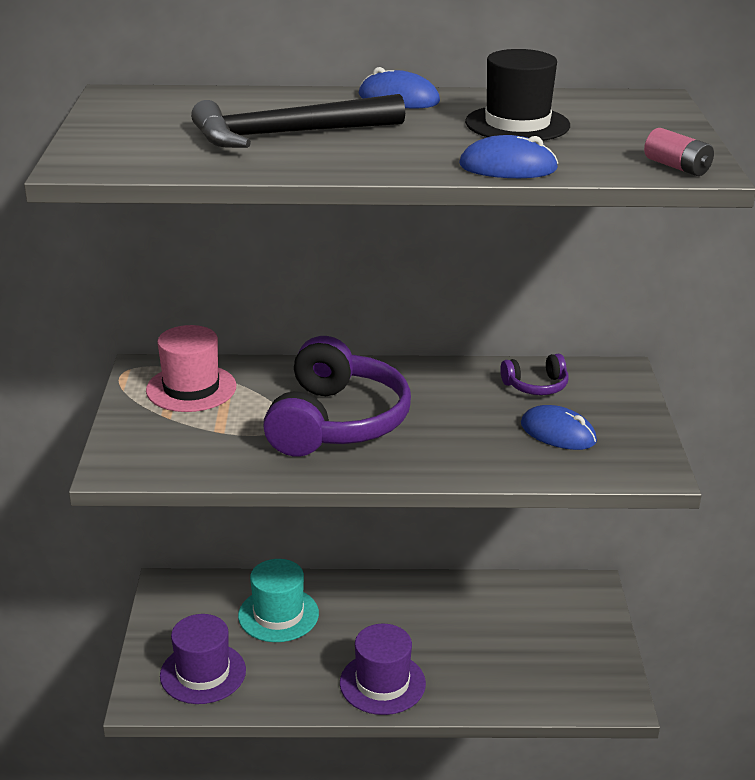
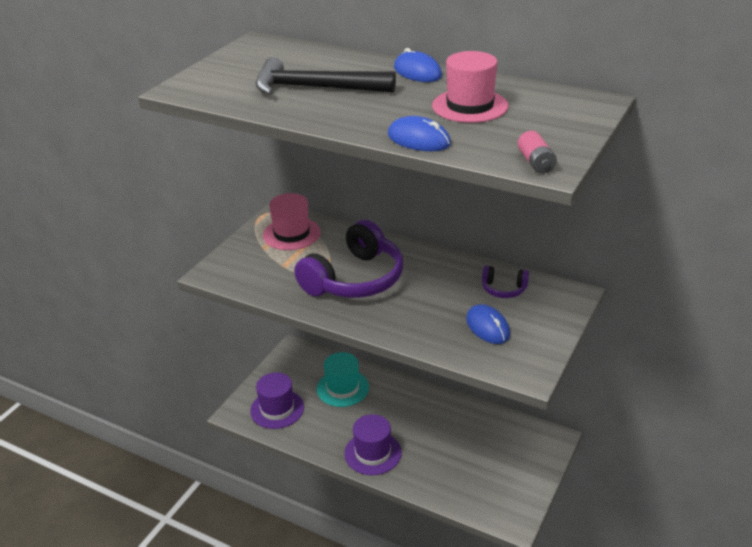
camera: 30 degrees right, 5 degrees up
(517, 124) = (470, 106): black hat -> pink hat

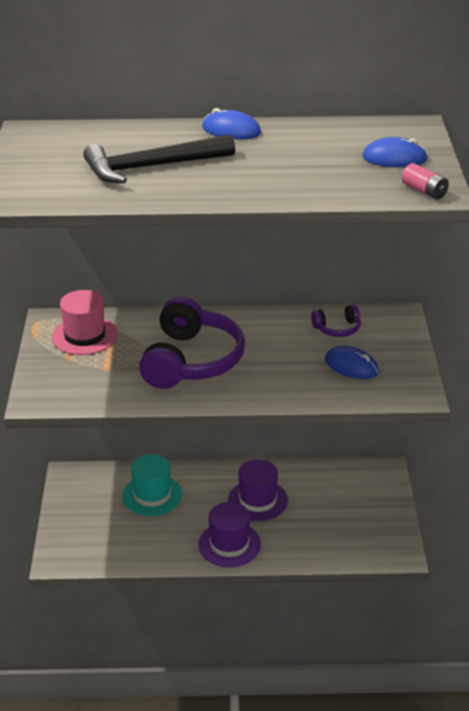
camera: 30 degrees left, 0 degrees up
(277, 409) = (98, 539): purple hat -> purple hat (257, 500)
(419, 139) = (306, 194): blue mouse -> blue mouse (394, 158)
(470, 106) = (315, 153): pink hat -> none

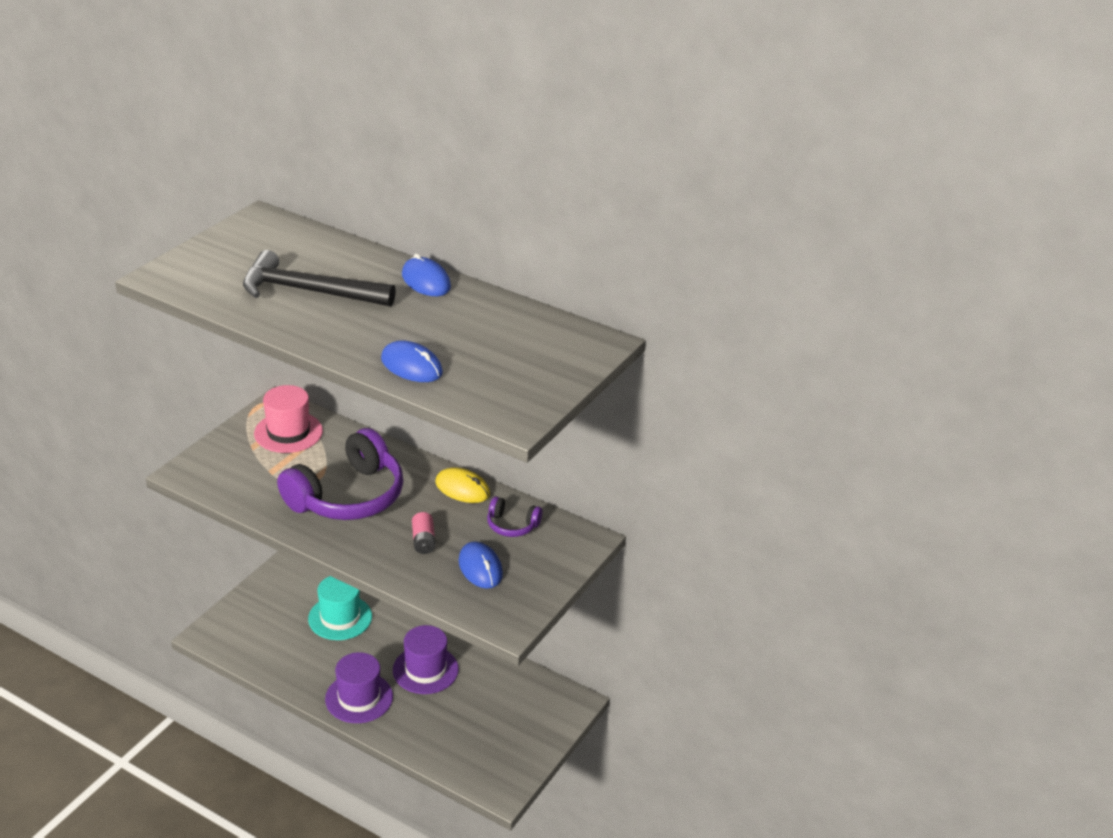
camera: 30 degrees right, 0 degrees up
(271, 319) = (462, 488): none -> yellow mouse
(394, 158) = (529, 367): blue mouse -> blue mouse (411, 366)
(424, 191) = (505, 412): pink battery -> pink battery (423, 541)

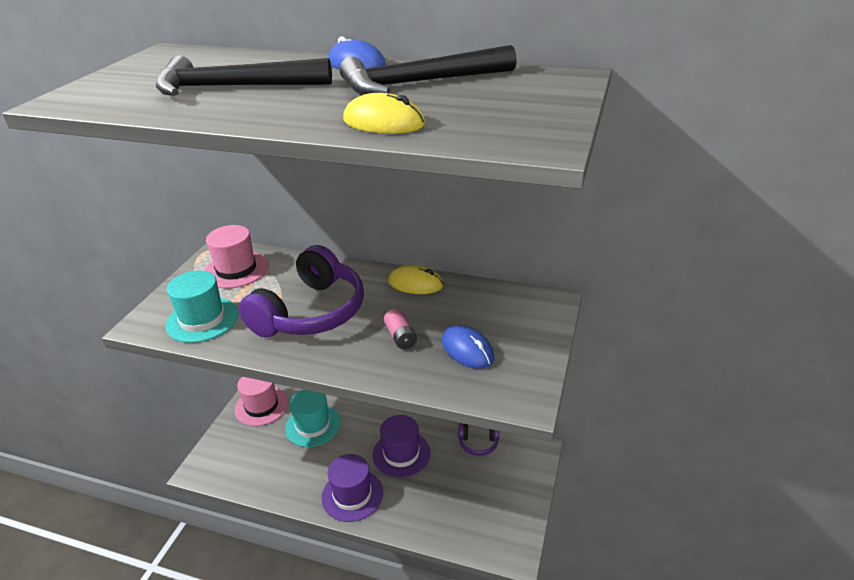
camera: 10 degrees left, 0 degrees up
(242, 480) = (202, 319): none -> turquoise hat
(290, 583) = (261, 406): none -> pink hat
(411, 366) = (383, 122): blue mouse -> yellow mouse
(466, 322) = (419, 83): none -> black hammer
(512, 525) = (476, 305): purple headphones -> purple headphones (478, 443)

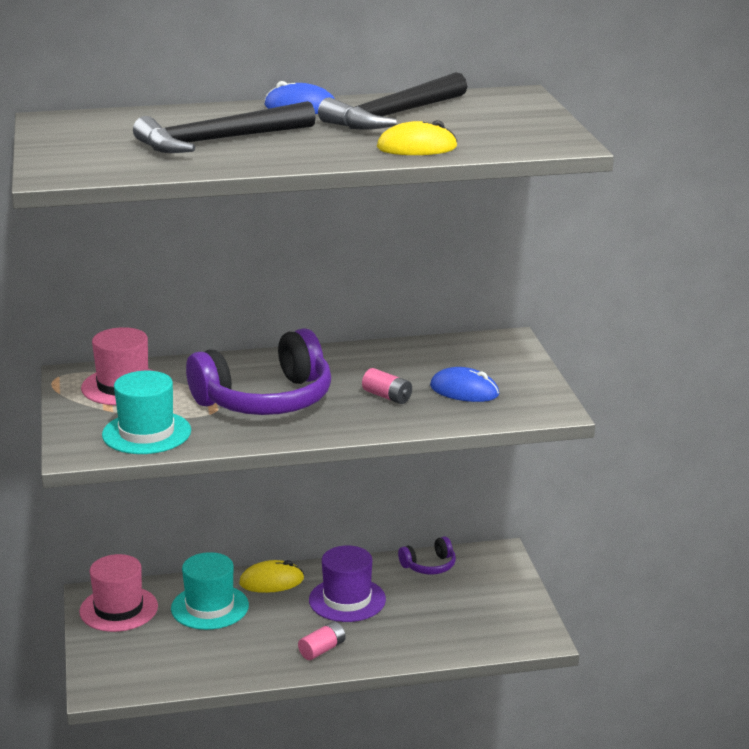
camera: 30 degrees left, 10 degrees down
(311, 312) = (266, 400): purple headphones -> purple headphones turned 60 degrees clockwise
(352, 495) = (322, 649): purple hat -> pink battery
(415, 283) = (352, 354): yellow mouse -> yellow mouse (271, 581)

